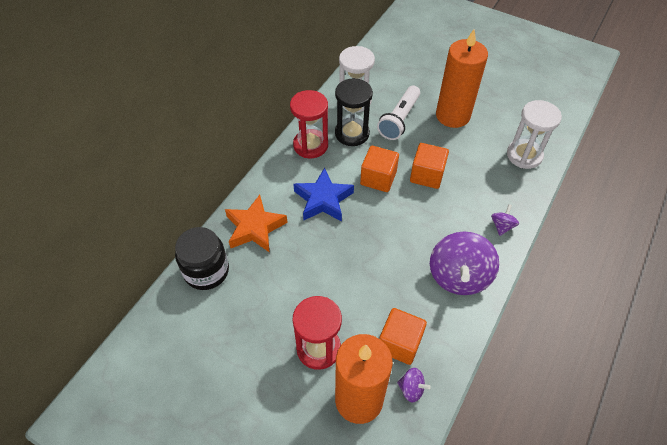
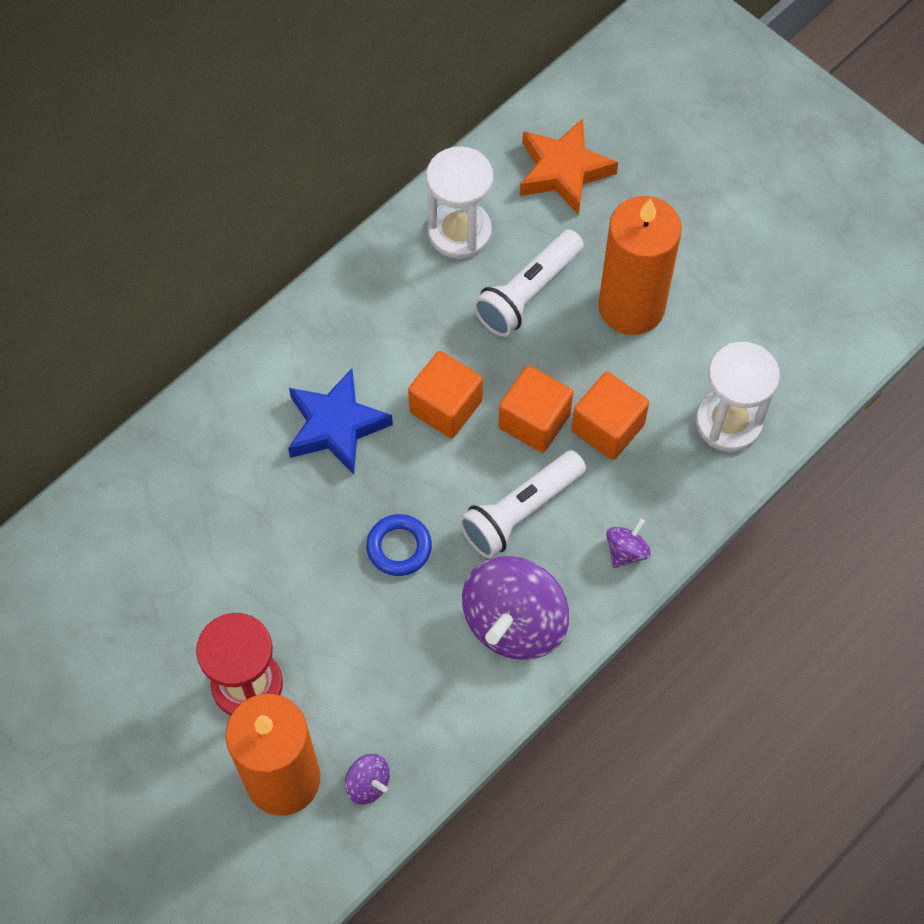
camera: 15 degrees right, 10 degrees up
(206, 271) = (107, 511): black jar -> none
(255, 228) = (205, 452): orange star -> orange star (563, 171)
(310, 145) = (348, 311): red hourglass -> none
(352, 133) = (430, 303): black hourglass -> none
(380, 252) = (399, 547): none -> blue ring
(399, 343) = (376, 709): orange cube -> orange cube (607, 428)
(438, 219) = (520, 512): none -> white flashlight

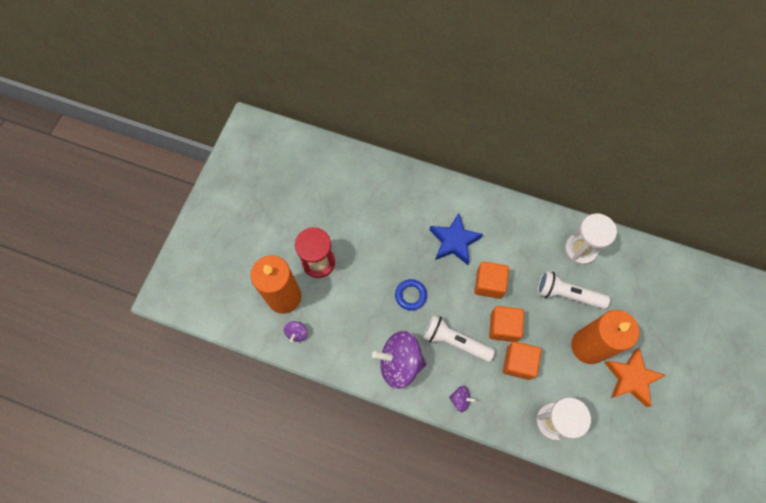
camera: 65 degrees right, 5 degrees up
(563, 171) = (642, 281): orange star -> orange star (631, 378)

